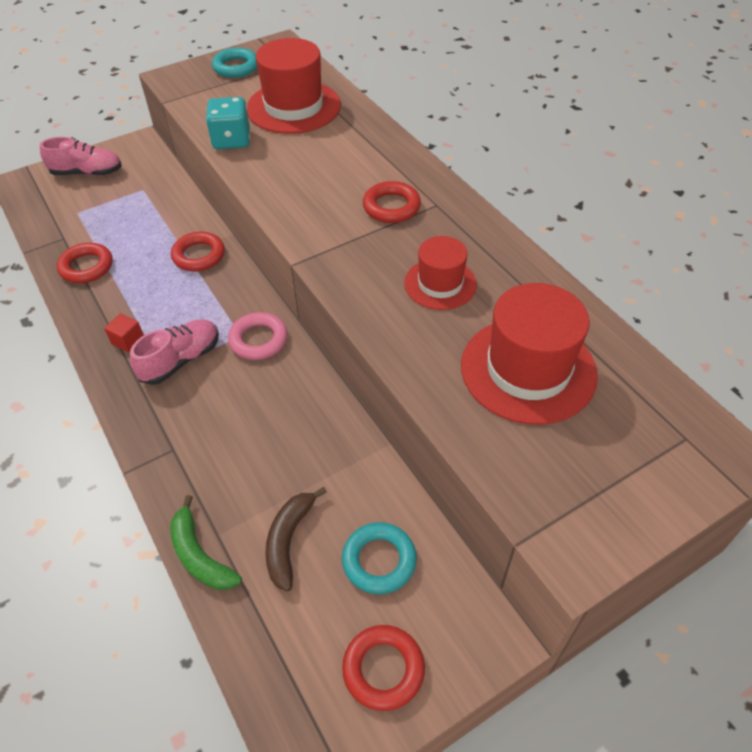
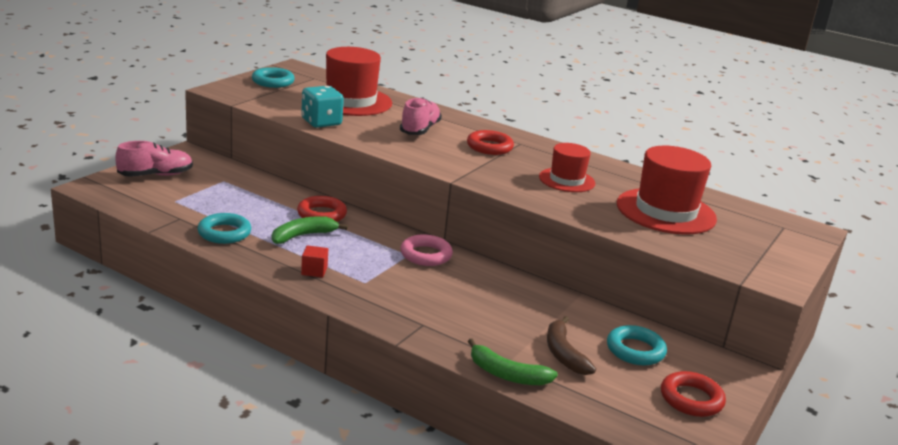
camera: 30 degrees left, 25 degrees down
(86, 267) = (224, 233): red ring -> turquoise ring
(157, 285) = (303, 236): none -> green banana
(181, 360) = (374, 275): pink shoe -> pink shoe (420, 130)

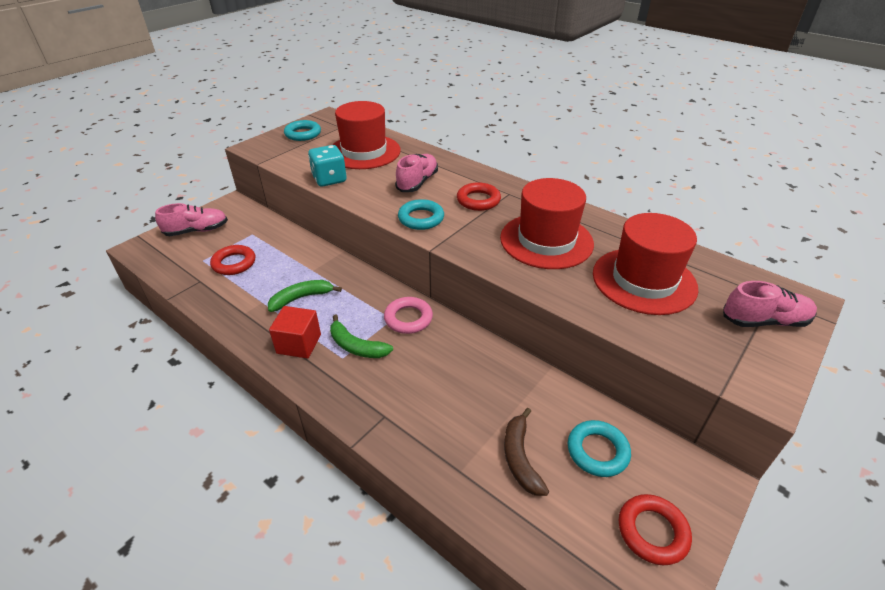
camera: 10 degrees right, 15 degrees up
(224, 233) = (232, 298): turquoise ring -> turquoise ring (421, 218)
(314, 271) = (299, 344): red cube -> red cube, size x1.67
(322, 214) = (325, 270): red ring -> red ring (234, 263)
(506, 374) = (454, 492): green banana -> green banana (356, 346)
(566, 180) = (546, 241): red hat -> red hat, size x1.67
(776, 241) = (764, 321): none -> pink shoe

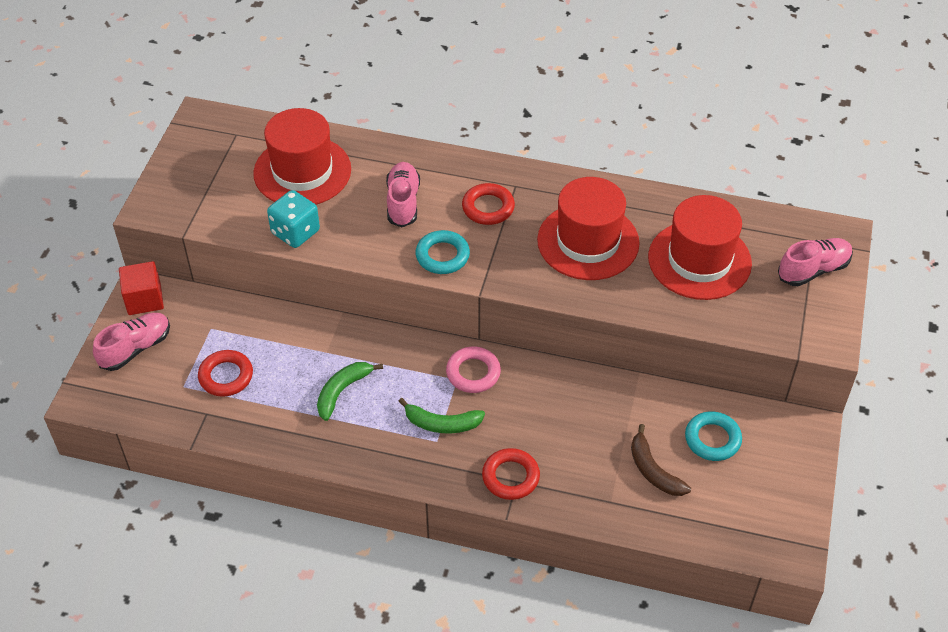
camera: 25 degrees left, 10 degrees up
(299, 344) = (381, 443): red cube -> red cube (144, 299)
(303, 134) = (196, 164): turquoise ring -> none
(652, 532) = (777, 487): red ring -> red ring (510, 477)

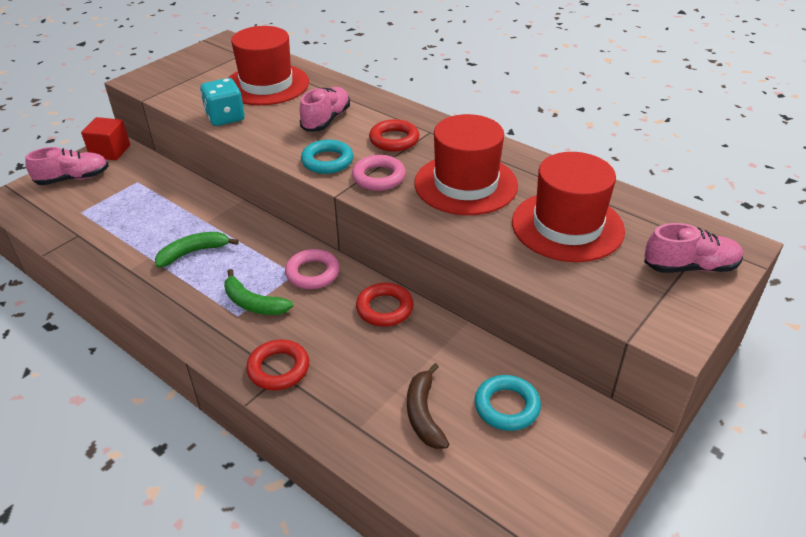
camera: 25 degrees right, 10 degrees down
(226, 376) = (117, 215): red ring -> red ring (384, 308)
(504, 259) = (378, 177): none -> pink ring

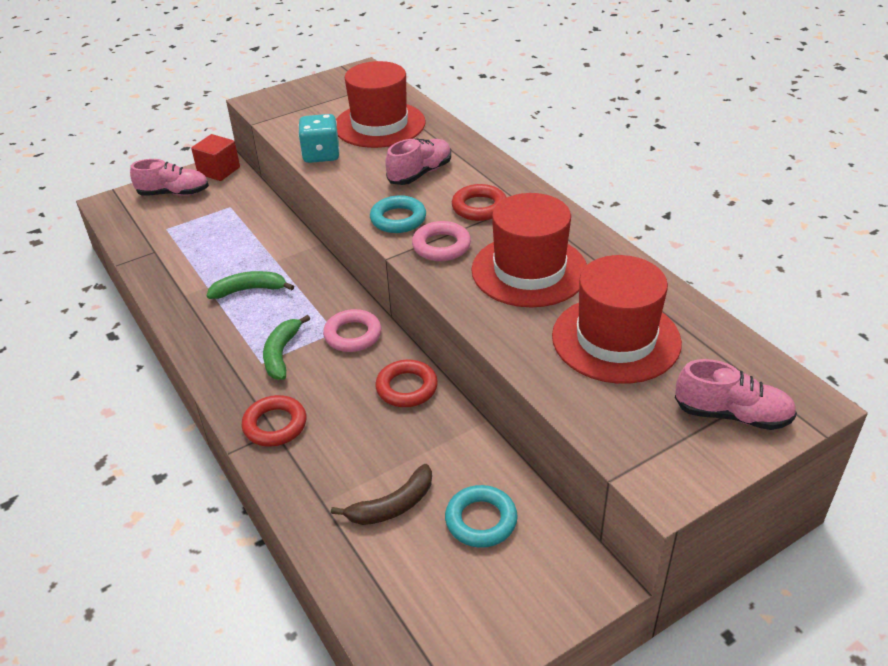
camera: 20 degrees right, 0 degrees up
(253, 303) = (281, 353): green banana -> green banana turned 45 degrees clockwise
(423, 414) = (392, 506): brown banana -> brown banana turned 135 degrees counterclockwise

